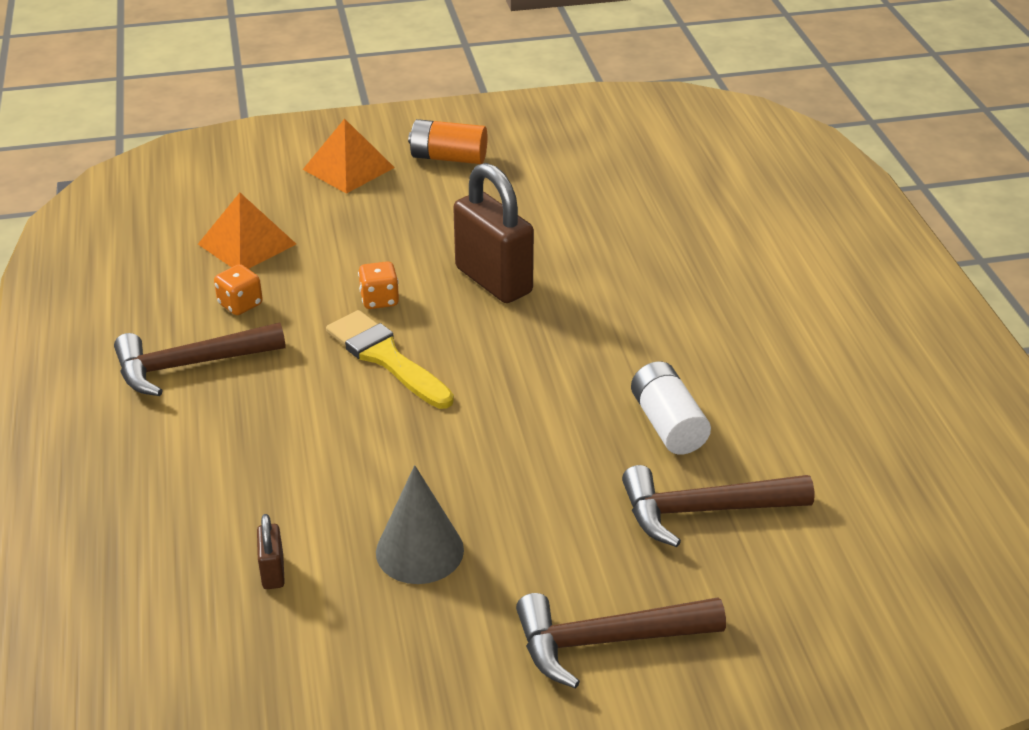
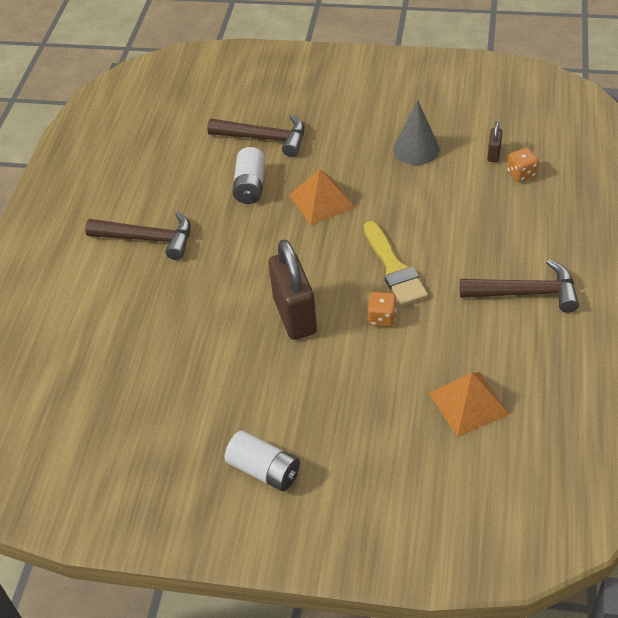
camera: 155 degrees left, 10 degrees up
(240, 304) = (483, 339): orange dice -> orange dice (521, 174)
(348, 168) = (358, 481): orange pyramid -> orange pyramid (321, 201)
(448, 158) = (264, 470): orange battery -> white battery
(606, 641) = (347, 95): brown hammer -> brown hammer (148, 239)

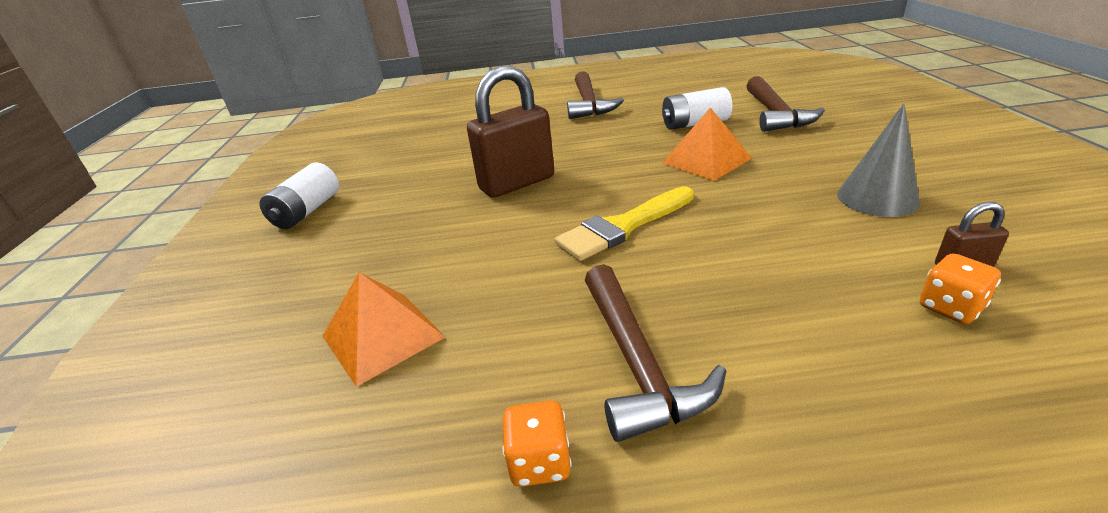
camera: 75 degrees right, 15 degrees down
(382, 318) = (530, 235): orange dice -> orange dice (539, 462)

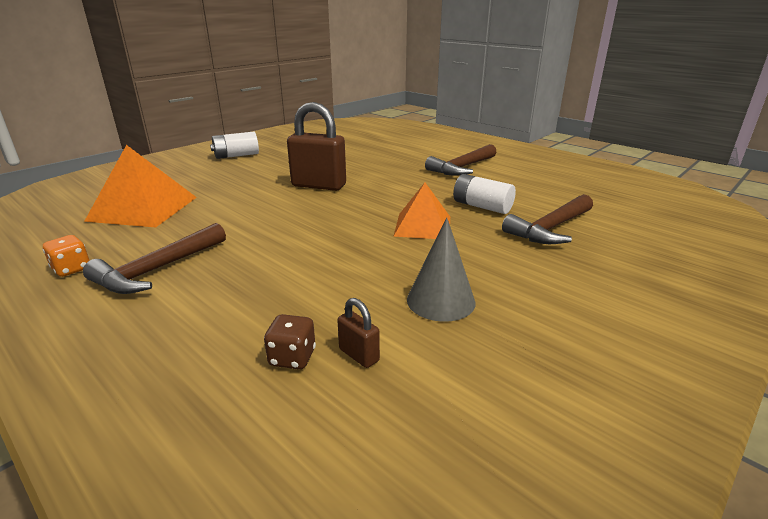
camera: 45 degrees right, 5 degrees down
(382, 336) = (143, 208): orange pyramid -> orange pyramid, size x1.50
(623, 227) = (297, 227): yellow brush -> none
(950, 307) = (292, 357): orange dice -> brown dice

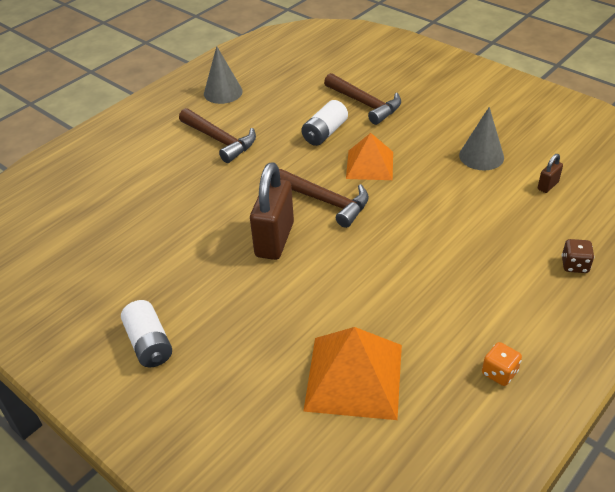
camera: 90 degrees left, 15 degrees up
(157, 269) = (483, 310): brown hammer -> brown hammer (326, 201)
(292, 357) = (560, 211): brown dice -> brown dice (574, 265)
(542, 167) = (223, 92): none -> grey cone

